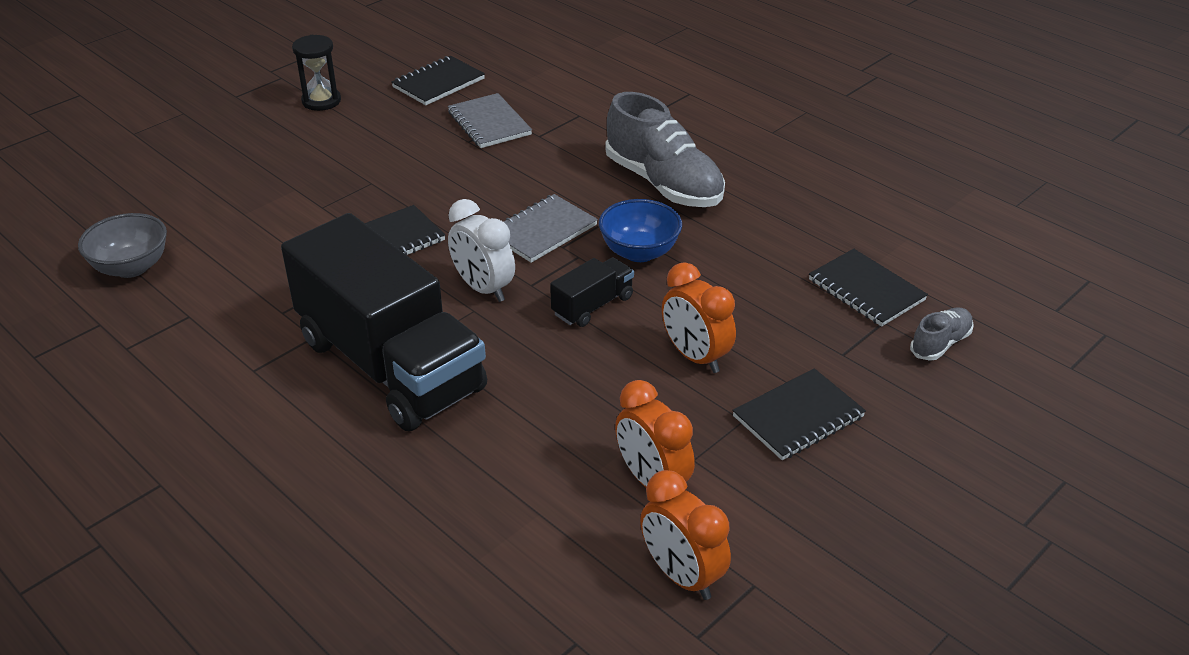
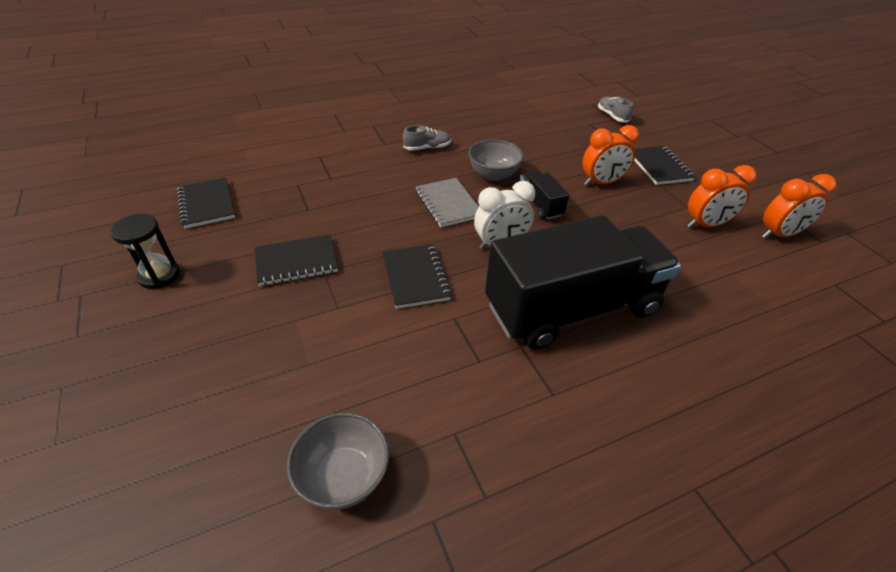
camera: 70 degrees left, 5 degrees up
(489, 123) = (293, 194): grey notebook -> none
(639, 252) = (493, 175): blue bowl -> grey bowl
(664, 184) = (427, 148): grey shoe -> grey shoe, size x0.48
(866, 290) = (563, 120): black notebook -> black notebook (296, 262)

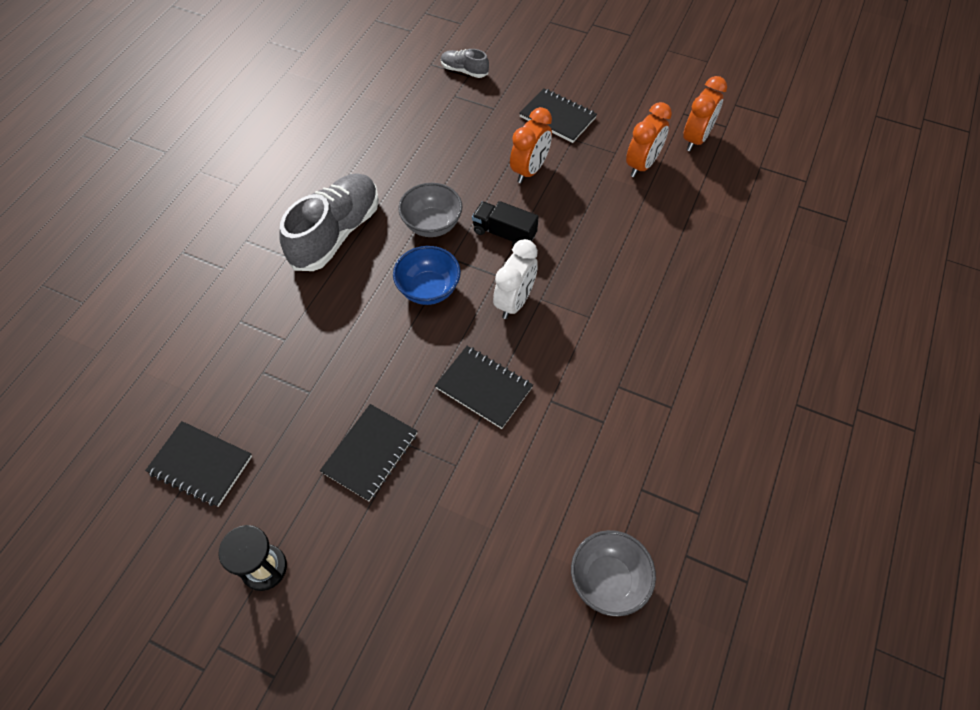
camera: 40 degrees left, 15 degrees up
(427, 148) = (336, 233): grey shoe -> grey shoe, size x2.08
(448, 204) = (428, 289): grey notebook -> blue bowl
(572, 308) = (621, 324): black truck -> none

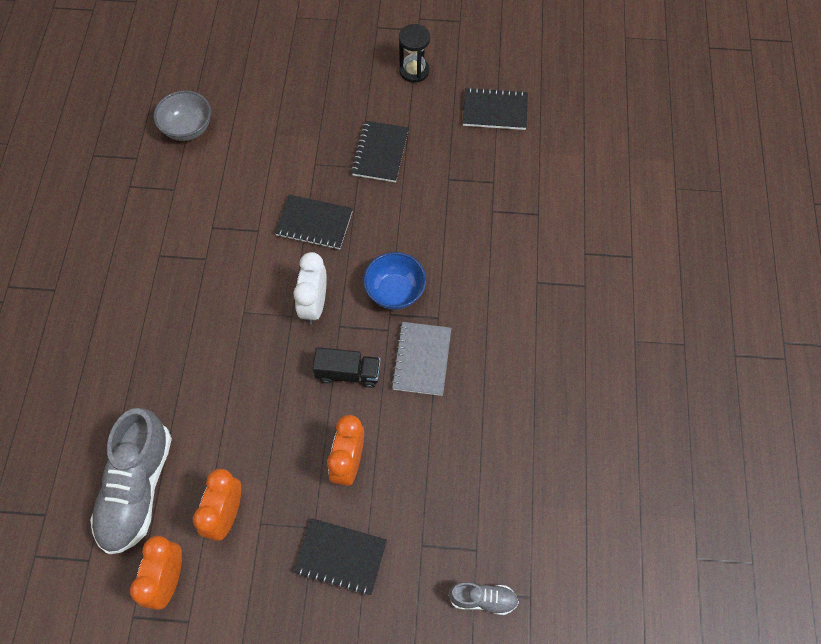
camera: 160 degrees right, 5 degrees up
(336, 233) = (507, 320): grey shoe -> grey shoe (137, 489)
(432, 225) = (422, 359): grey bowl -> grey notebook

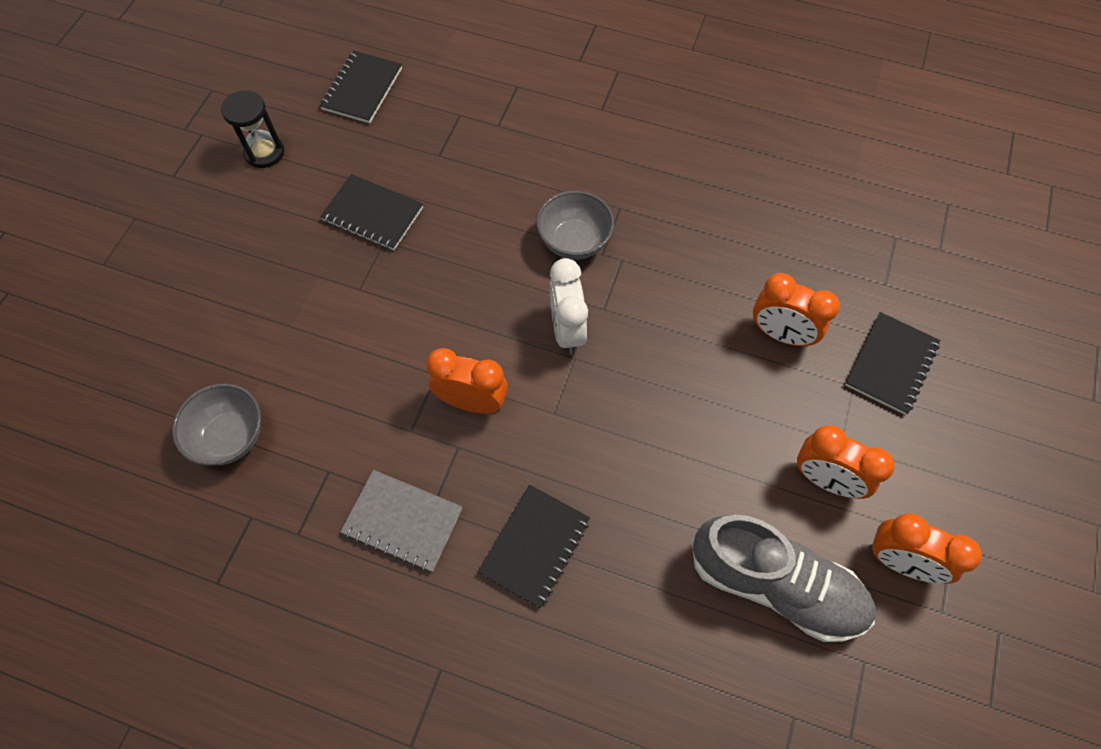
camera: 75 degrees left, 0 degrees up
(241, 258) = (472, 402): none -> orange clock
(314, 223) = (449, 307): black notebook -> black notebook (535, 546)
(314, 305) = (567, 329): white clock -> white clock turned 60 degrees clockwise
(348, 373) = (668, 312): black truck -> none
(395, 292) = (574, 241): blue bowl -> grey bowl
(422, 359) = (668, 235): grey notebook -> grey notebook (403, 521)
(483, 599) = (948, 243): grey shoe -> none

